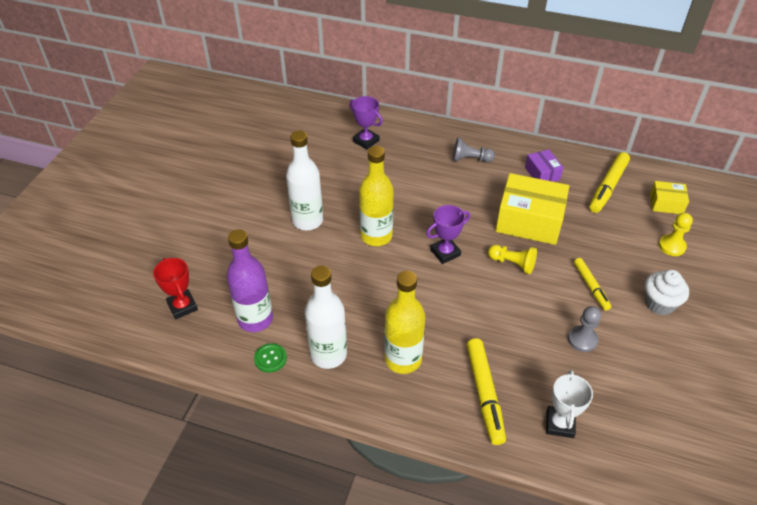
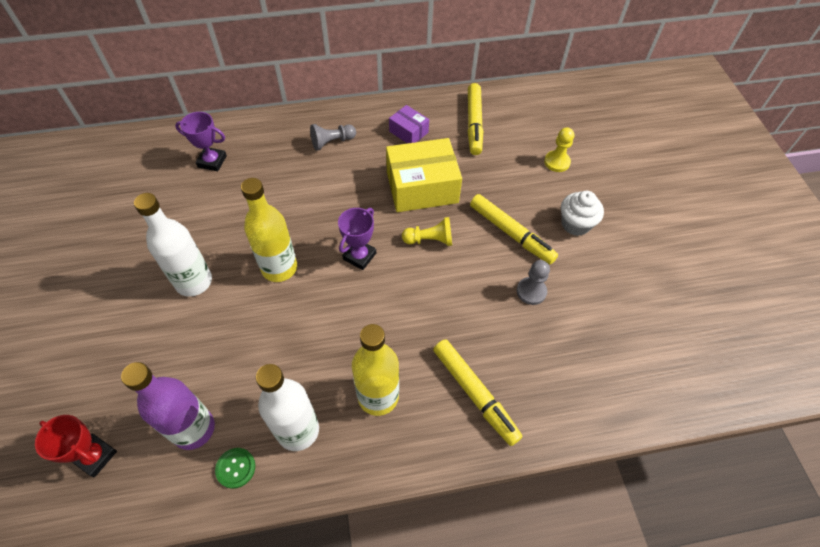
camera: 30 degrees left, 10 degrees up
(560, 424) = (556, 389): white trophy -> none
(590, 286) = (510, 233): yellow marker -> yellow marker, size x1.58
(666, 204) = (531, 121): yellow box -> none

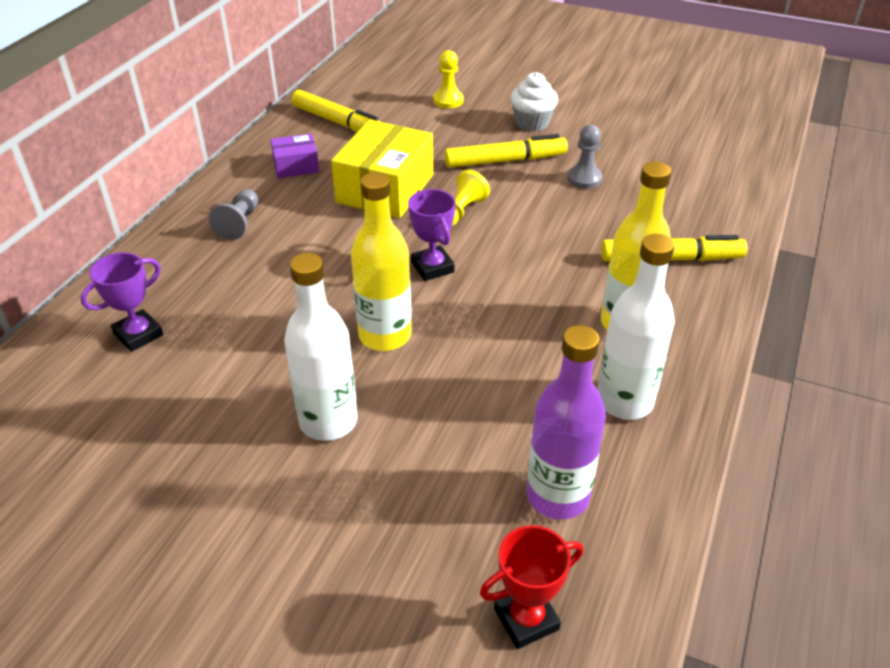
camera: 55 degrees left, 15 degrees down
(235, 468) = (638, 473): green button -> none

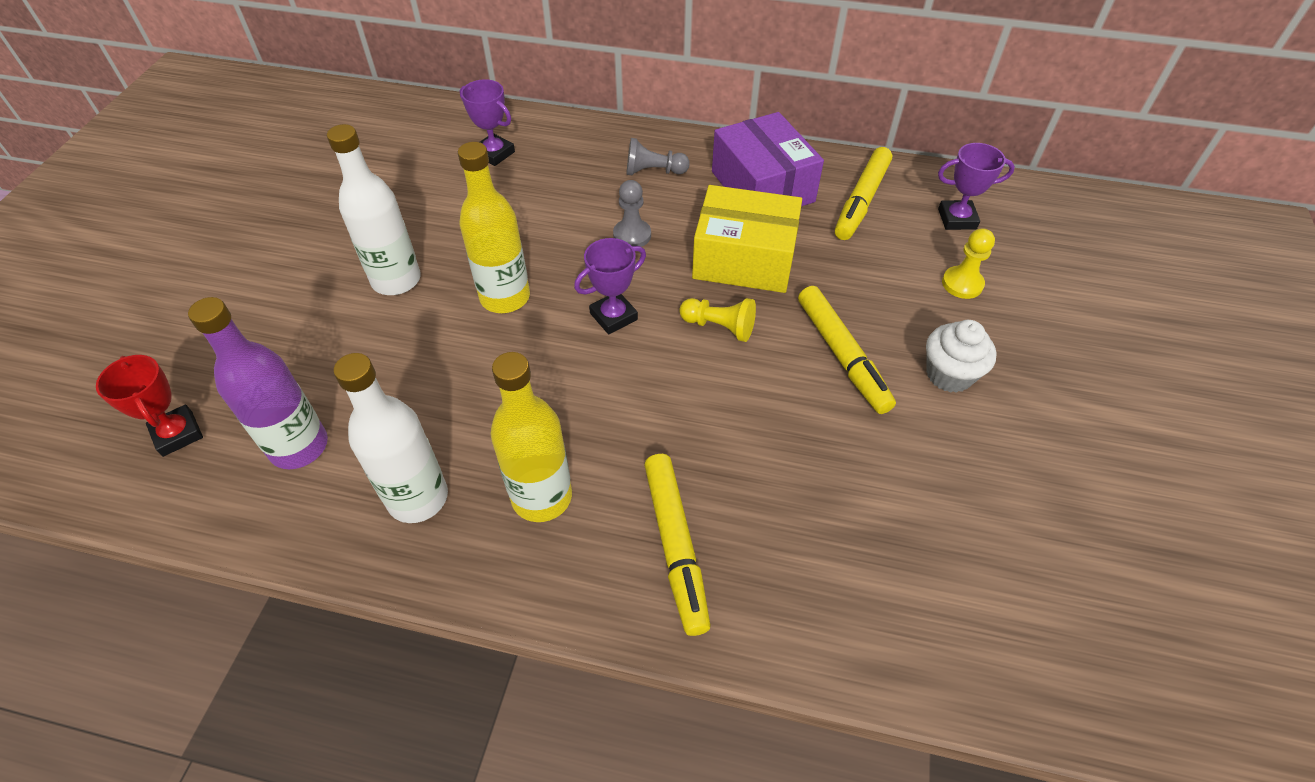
camera: 80 degrees right, 10 degrees up
(296, 166) = (762, 186): purple box -> purple box, size x1.93
(379, 88) = (957, 219): none -> purple trophy
(584, 178) = (832, 441): grey pawn -> grey pawn (632, 235)

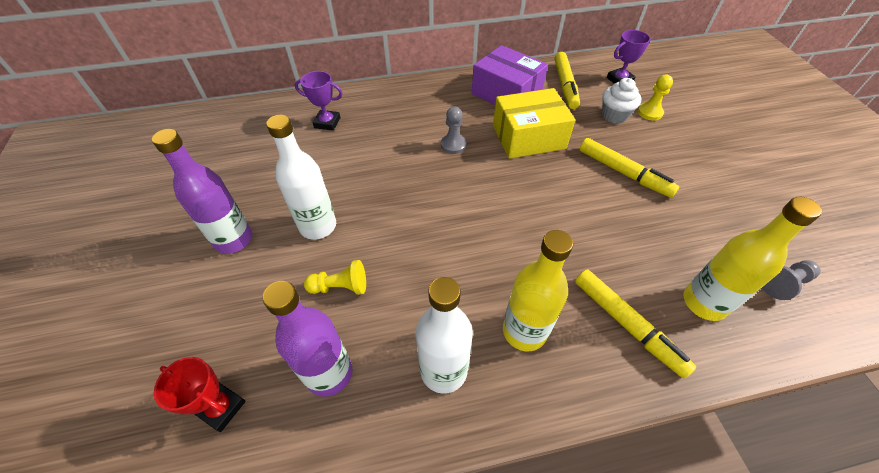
camera: 25 degrees left, 0 degrees up
(298, 262) = (234, 240): none -> purple bottle
(505, 297) = (402, 211): yellow bottle -> yellow bottle (704, 303)
(613, 316) = (480, 197): purple trophy -> none
(653, 171) = (437, 104): grey pawn -> grey pawn (783, 283)
(719, 327) = (546, 181): yellow pawn -> yellow pawn (340, 287)
(949, 374) = (683, 163): white cupcake -> white cupcake (614, 115)

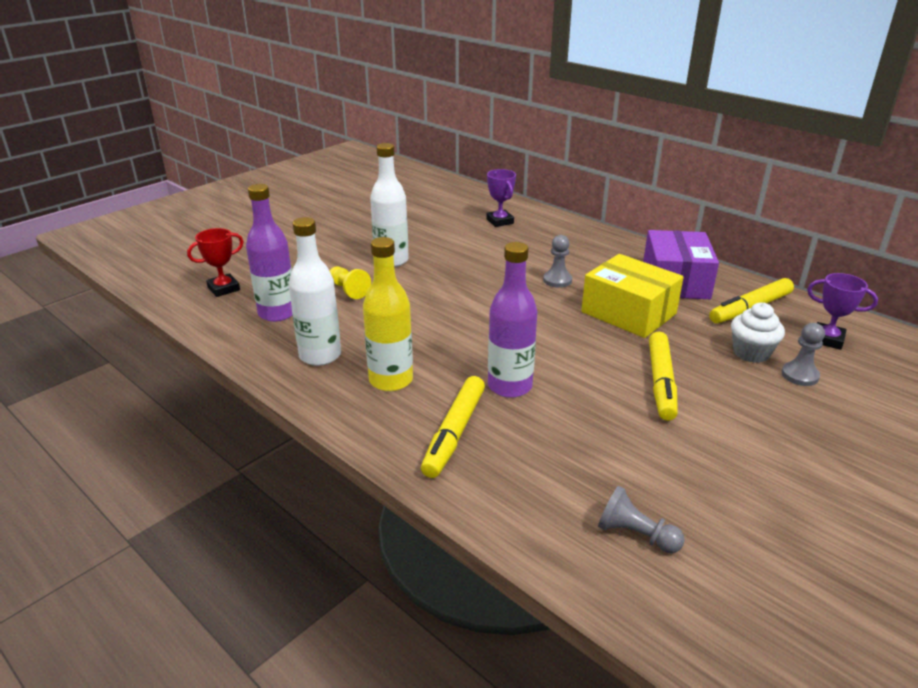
camera: 55 degrees right, 20 degrees down
(221, 408) = (224, 288): red trophy -> red trophy turned 60 degrees clockwise
(234, 240) = (344, 238): purple bottle -> purple bottle (510, 386)
(650, 112) = (799, 375): yellow pawn -> grey pawn
(704, 303) = (535, 477): yellow bottle -> none

